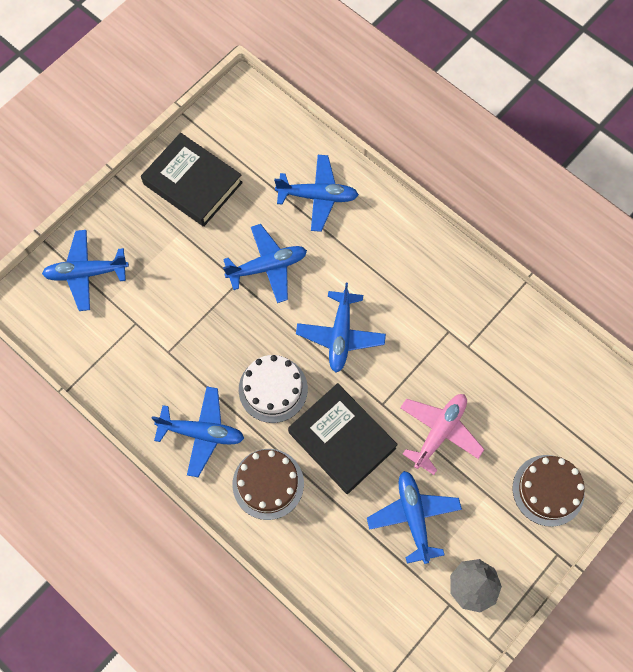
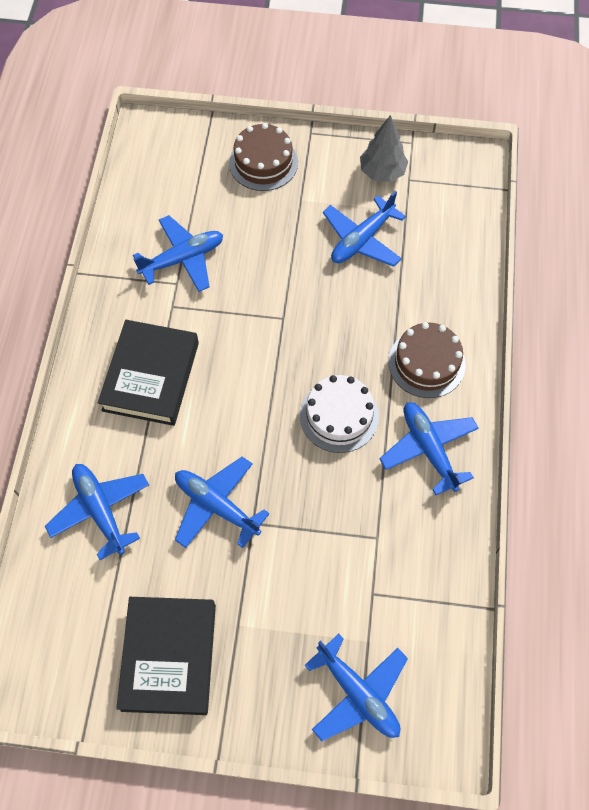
camera: 125 degrees left, 5 degrees down
(340, 335) = (242, 392): blue plane -> blue plane (183, 259)
(342, 440) = (341, 330): black book -> black book (151, 376)
(439, 432) = (274, 261): pink plane -> none

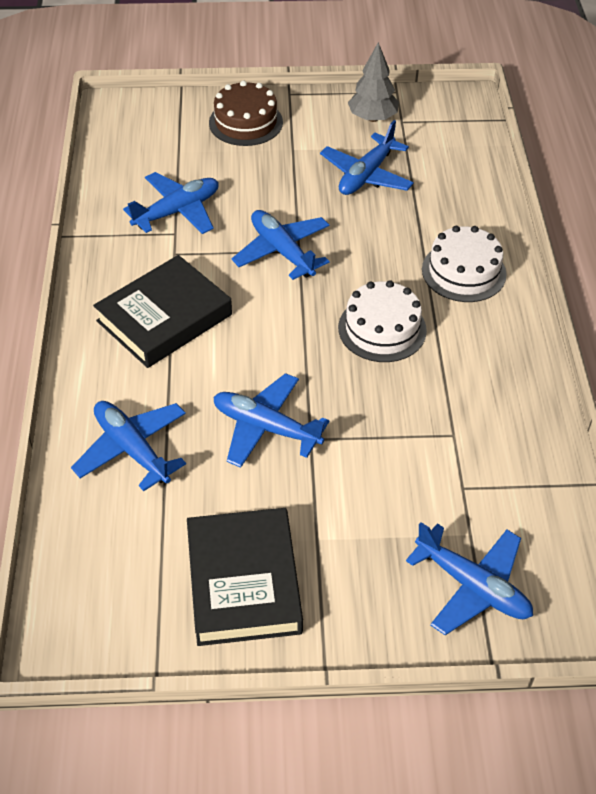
camera: 10 degrees left, 15 degrees down
(151, 376) = (164, 318): black book -> black book turned 45 degrees clockwise
(426, 363) = (463, 272): brown cake -> white cake
(428, 449) = (487, 346): blue plane -> blue plane (282, 251)

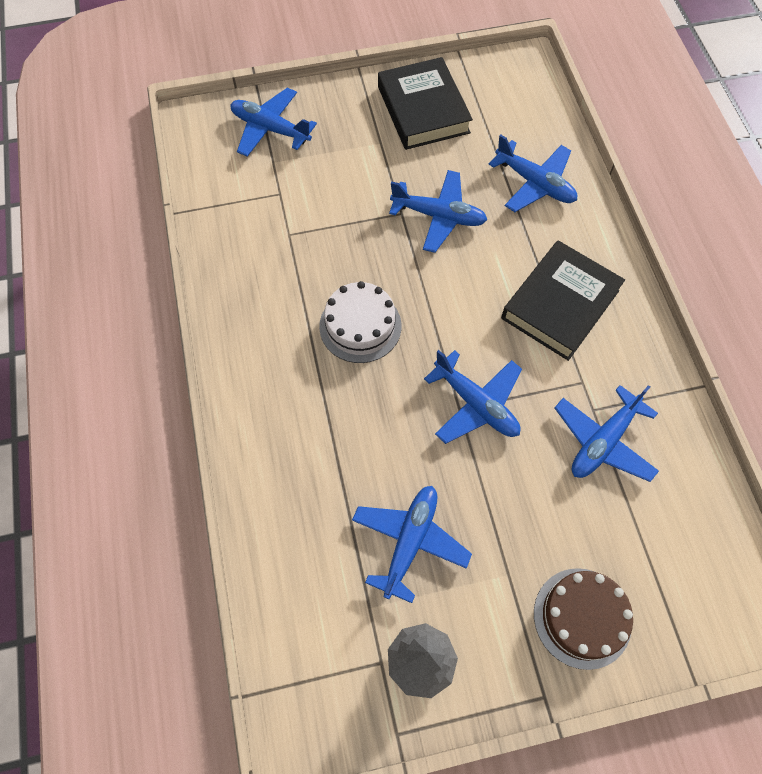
camera: 170 degrees right, 15 degrees up
(463, 272) = (287, 409): white cake -> none

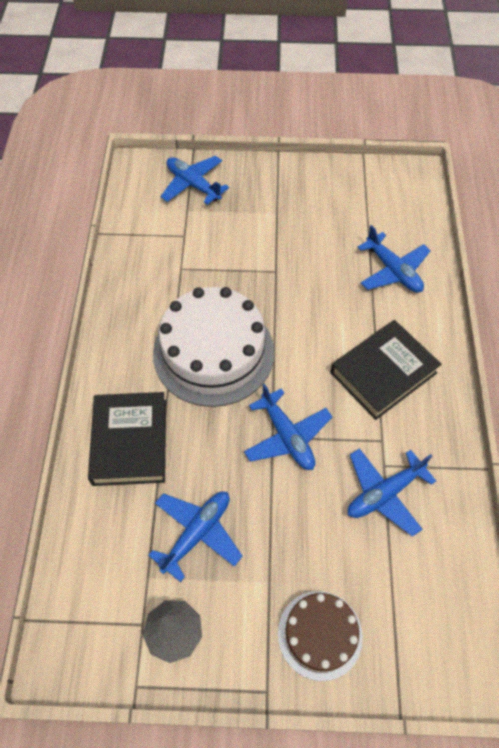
camera: 15 degrees right, 5 degrees down
(360, 326) = (213, 352): white cake -> white cake, size x1.78
(423, 110) = (319, 194): black book -> black book (130, 442)
(439, 216) = (305, 280): blue plane -> none

